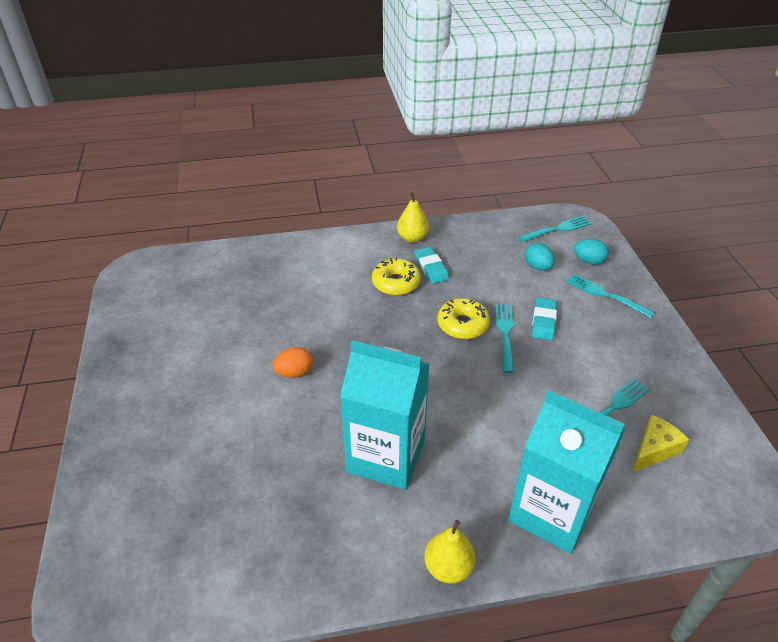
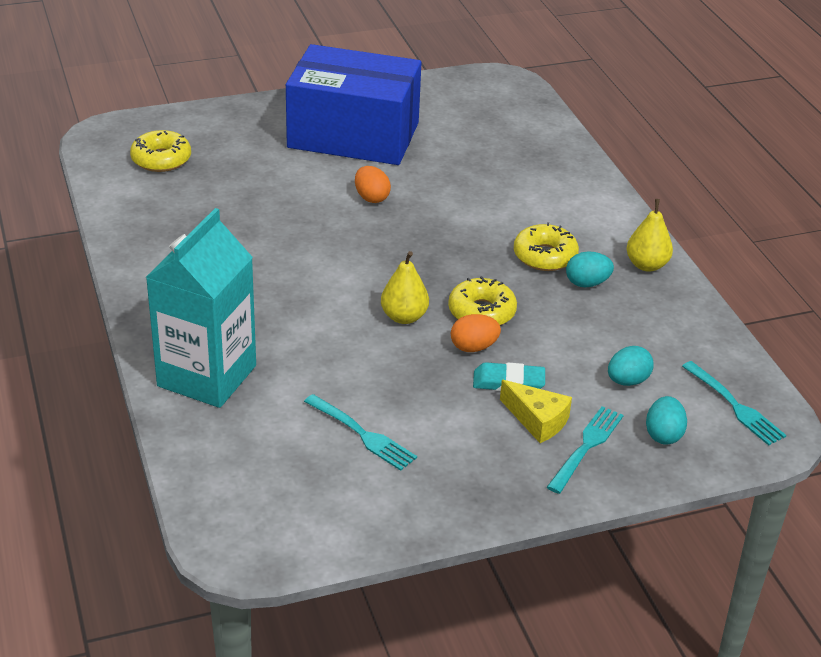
camera: 80 degrees right, 5 degrees down
(171, 546) = (161, 159): none -> yellow donut
(185, 375) = (353, 135): none -> blue box
(386, 456) = (267, 264): turquoise carton -> none
(431, 268) = (587, 283): turquoise eraser -> turquoise egg
(448, 567) = (142, 307): yellow pear -> yellow pear (404, 317)
(505, 334) = (473, 347): turquoise fork -> orange egg
(654, 449) = (300, 464): yellow cheese -> yellow cheese (537, 420)

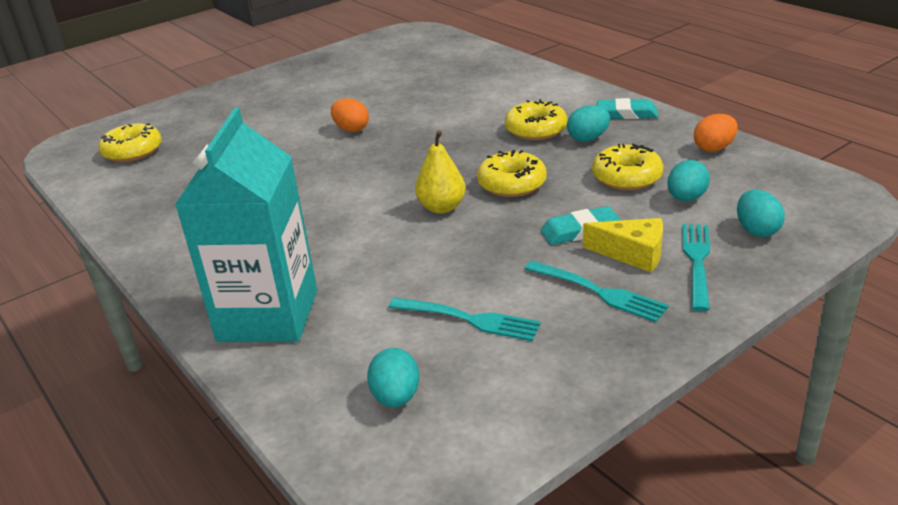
camera: 15 degrees left, 5 degrees down
(270, 480) = (396, 397): none -> turquoise egg
(353, 135) = (307, 92): blue box -> none
(473, 347) = (525, 213): orange egg -> orange egg (714, 148)
(591, 340) = (626, 177): none -> yellow donut
(646, 265) = (626, 113): yellow pear -> turquoise eraser
(735, 406) = (795, 190): turquoise fork -> turquoise fork (598, 292)

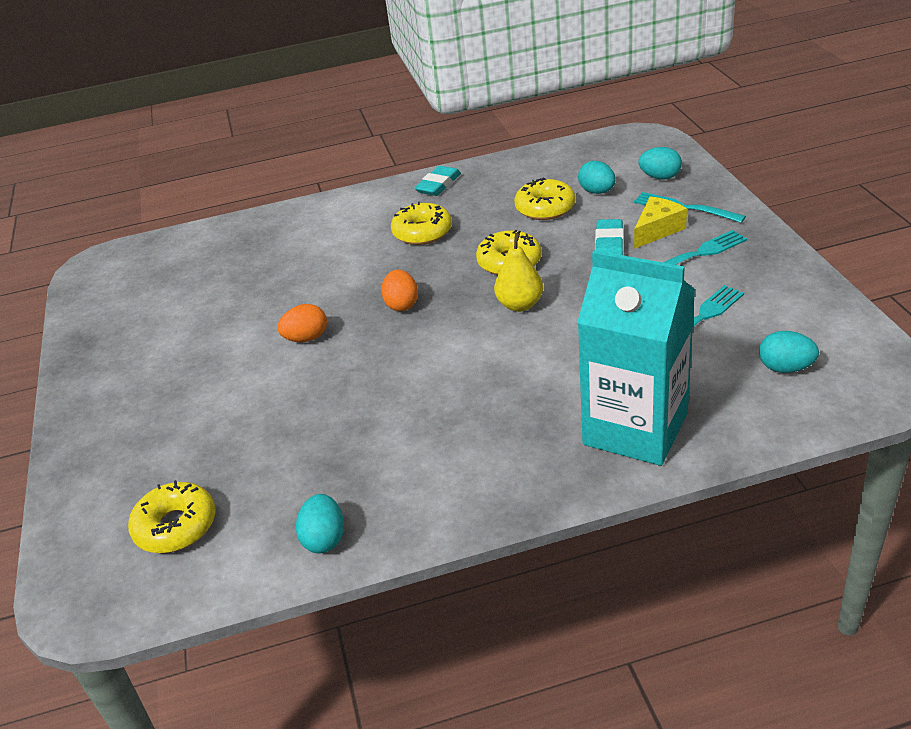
camera: 65 degrees left, 5 degrees up
(588, 138) = (464, 211): turquoise egg -> turquoise egg (324, 539)
(714, 148) = (533, 163): orange egg -> orange egg (402, 305)

